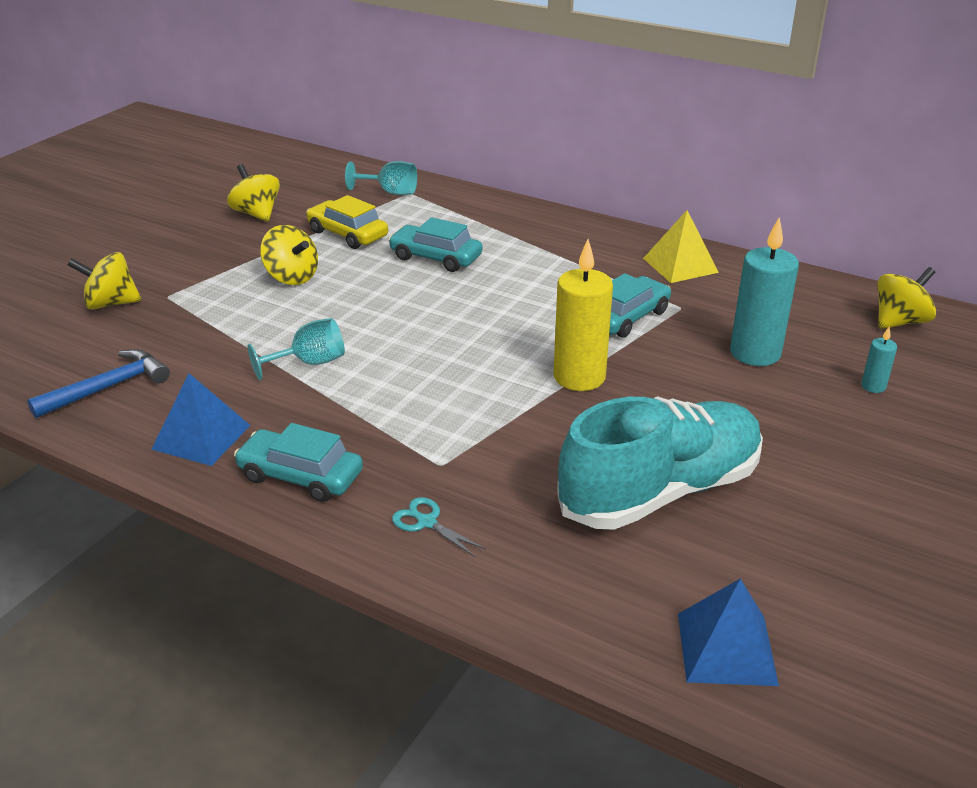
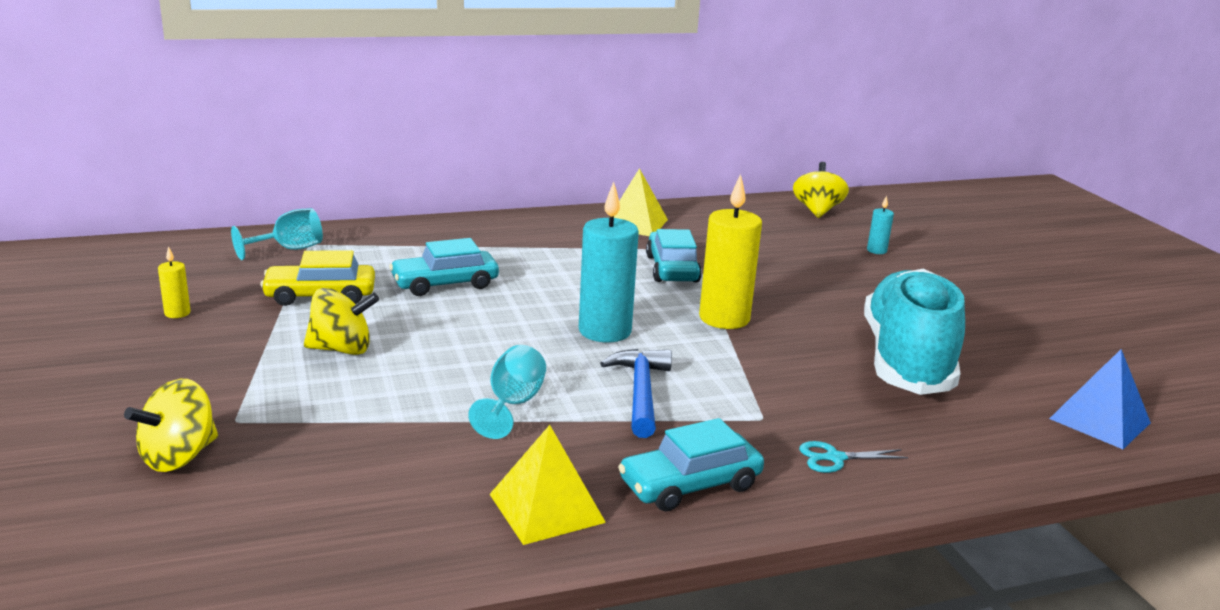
camera: 50 degrees left, 10 degrees down
(109, 387) = (357, 524): blue hammer -> blue hammer (640, 392)
(201, 437) = (547, 508): blue pyramid -> yellow pyramid
(256, 214) = (177, 313): yellow spinning top -> yellow candle
(755, 353) = (787, 258): turquoise candle -> turquoise candle (605, 331)

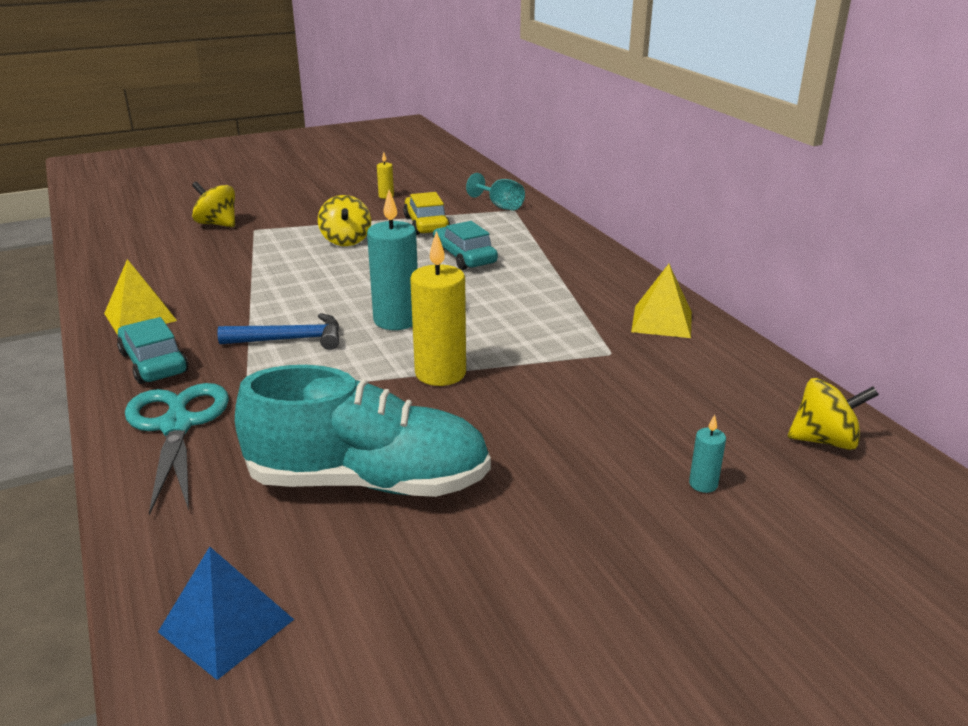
camera: 85 degrees right, 5 degrees up
(512, 405) = (271, 296): turquoise goblet -> none
(672, 269) = (549, 344): turquoise car -> none
(835, 458) = (177, 426): turquoise scissors -> turquoise scissors, size x2.22

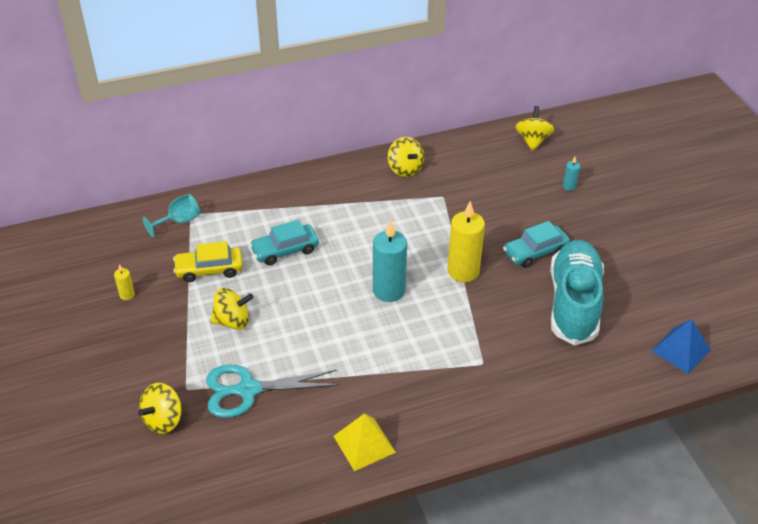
camera: 85 degrees left, 15 degrees up
(154, 363) = (440, 421): turquoise car -> turquoise car (535, 252)
(177, 426) = (521, 394): turquoise scissors -> turquoise scissors (248, 390)
(291, 339) = (412, 346): blue hammer -> none
(662, 321) = (405, 169): yellow pyramid -> yellow spinning top

